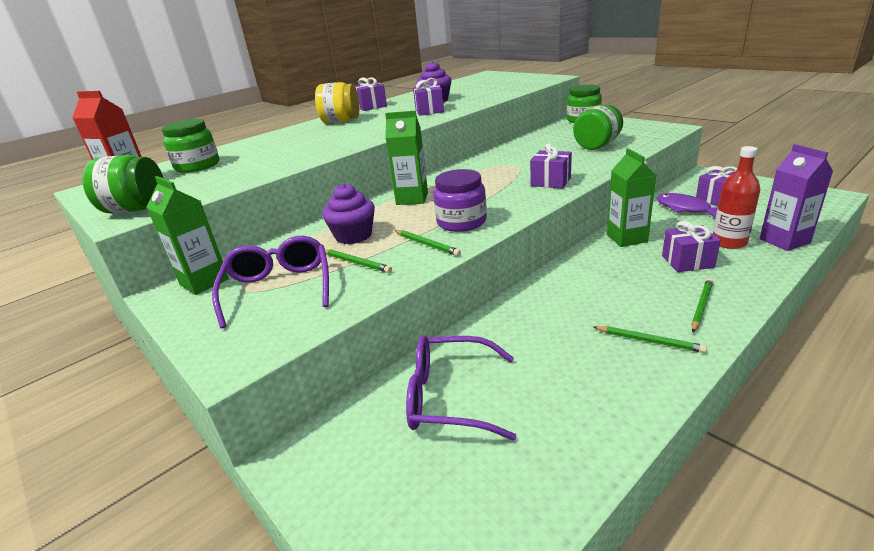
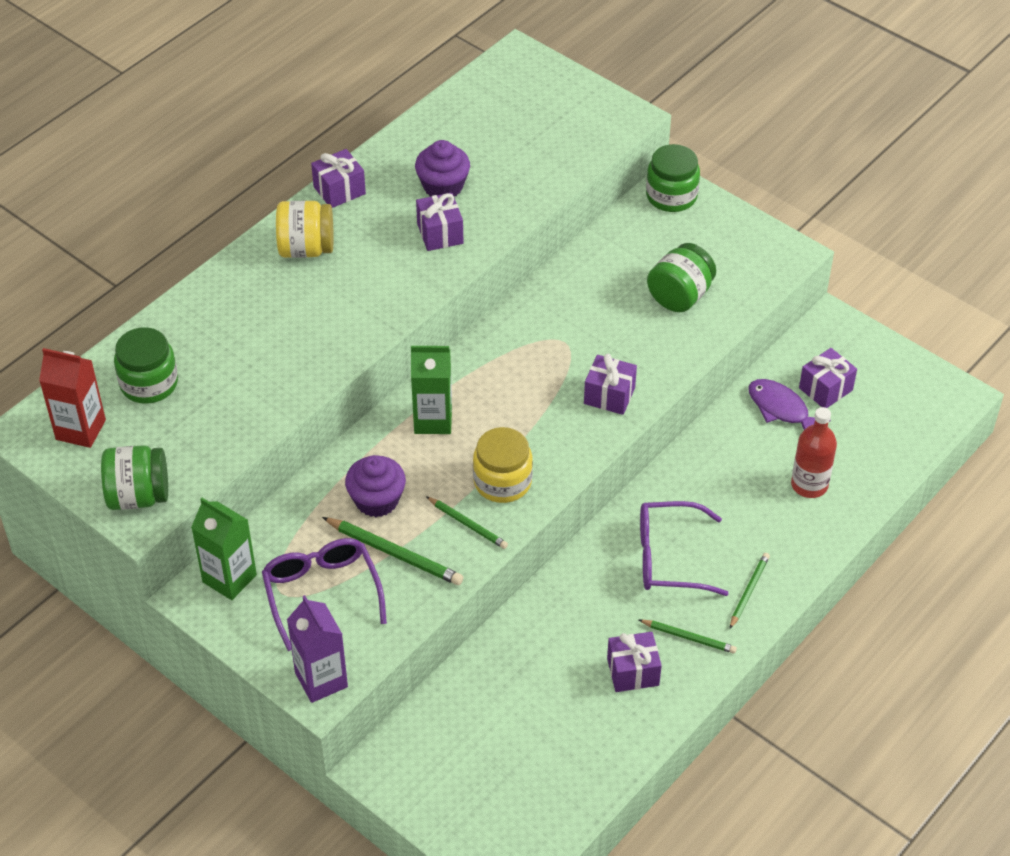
camera: 10 degrees left, 20 degrees up
(356, 263) = (394, 553): green pencil -> green pencil, size x1.57
(449, 397) = (502, 703): purple glasses -> purple glasses (668, 558)
(461, 222) = (502, 482): purple jar -> yellow jar
(626, 238) = (697, 469): green carton -> none
(687, 261) = (754, 518): purple gift -> purple gift (633, 671)
(784, 241) = (868, 486): purple carton -> purple carton (321, 680)

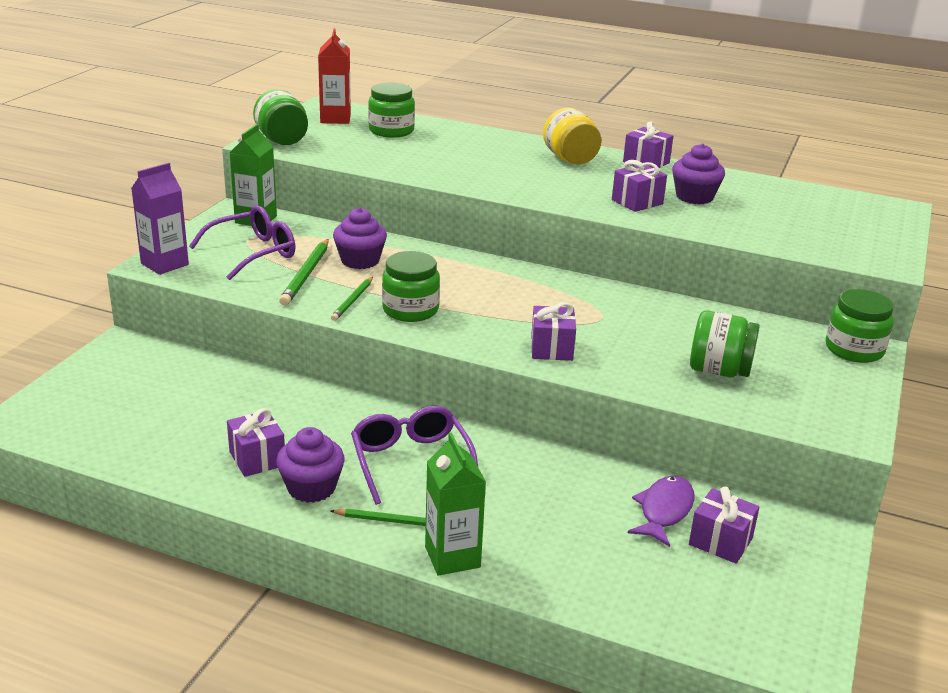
camera: 70 degrees right, 20 degrees down
(433, 420) = (462, 271): green carton -> green carton (452, 557)
(502, 482) = (410, 310): yellow jar -> green jar
(688, 637) = (311, 488): green pencil -> purple cupcake
(809, 485) = (566, 546): red bottle -> none

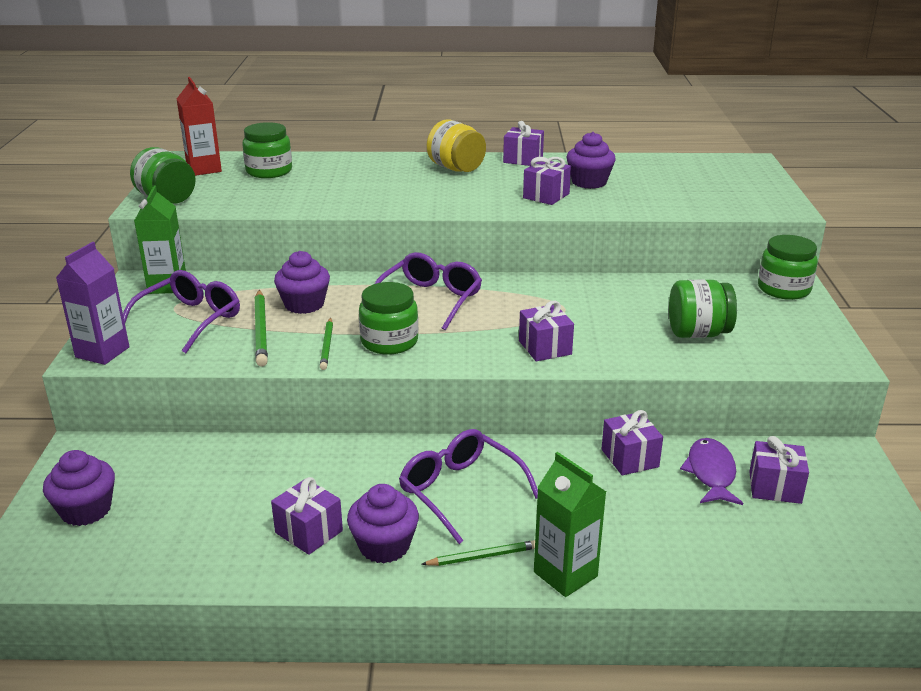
camera: 20 degrees left, 0 degrees up
(96, 393) = (86, 510): none -> purple cupcake
(478, 281) = (430, 300): none -> purple glasses
(592, 476) = (629, 458): none -> purple gift

